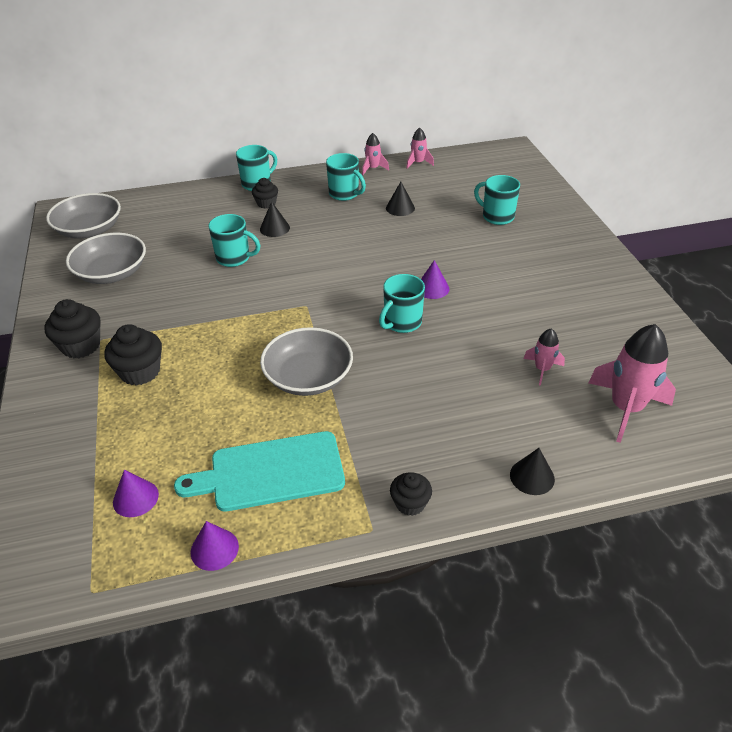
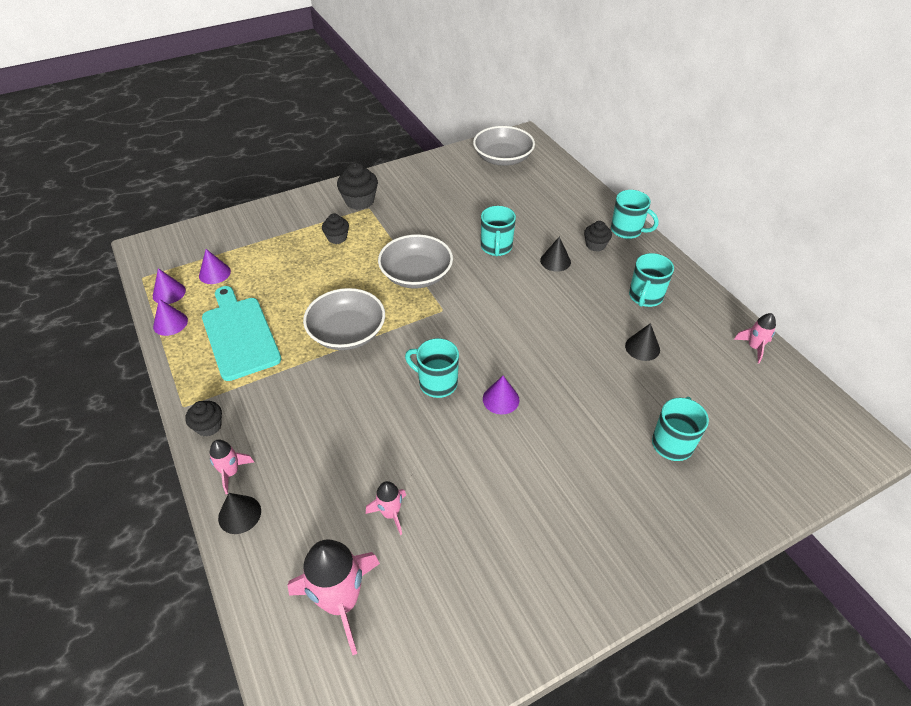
camera: 75 degrees right, 5 degrees up
(112, 273) = (450, 187): grey bowl -> grey bowl (416, 275)
(140, 372) = (337, 238): black cupcake -> black cupcake, size x0.63
(148, 553) = (169, 293): none -> purple cone
(373, 169) = (713, 309): pink rocket -> pink rocket (231, 472)

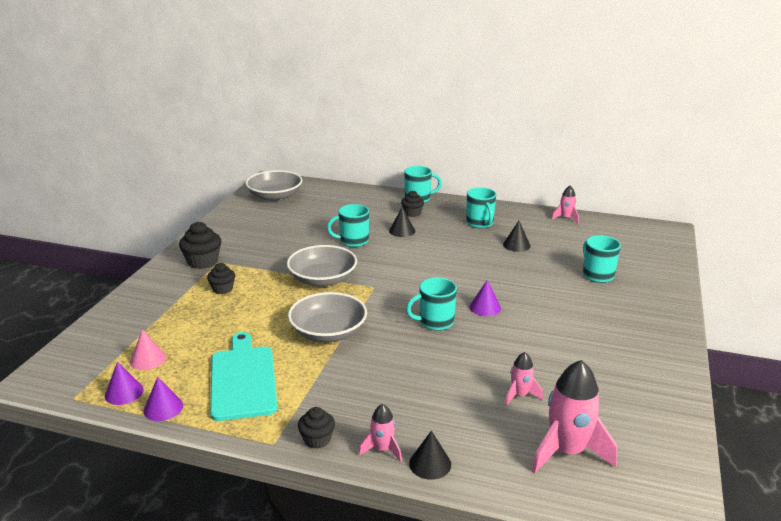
camera: 45 degrees left, 20 degrees down
(214, 273) = (148, 359): purple cone -> pink cone
(239, 335) = (243, 379): turquoise cutting board -> turquoise cutting board turned 60 degrees clockwise
(496, 248) = (353, 241): turquoise mug -> turquoise mug turned 120 degrees clockwise

